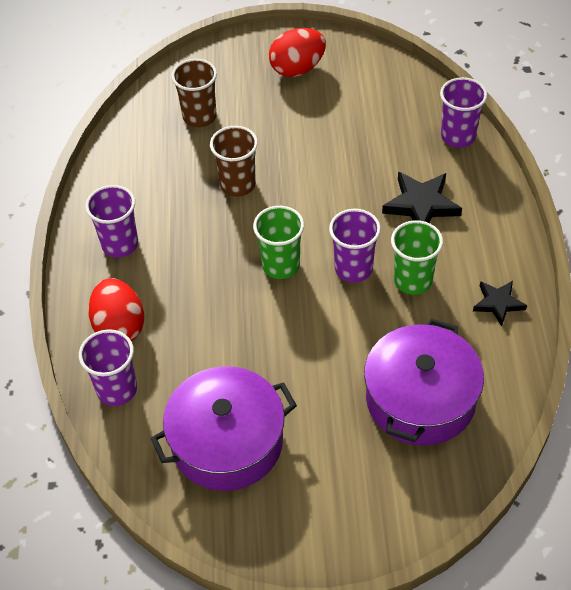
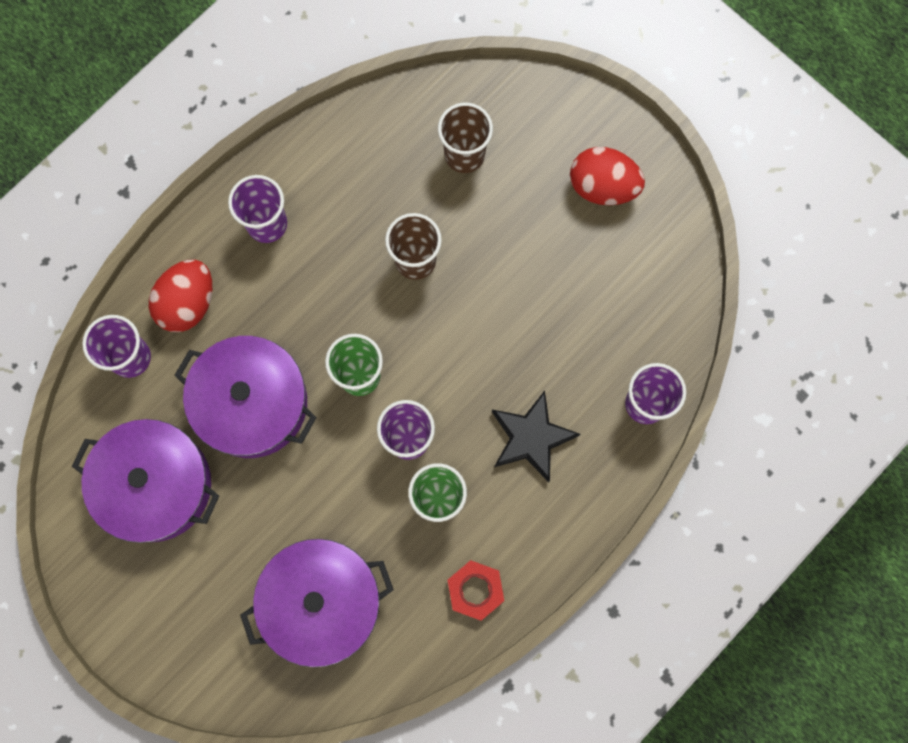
camera: 45 degrees right, 25 degrees up
(232, 339) = (252, 403): none -> purple pot
(498, 303) = (475, 590): black star -> red nut

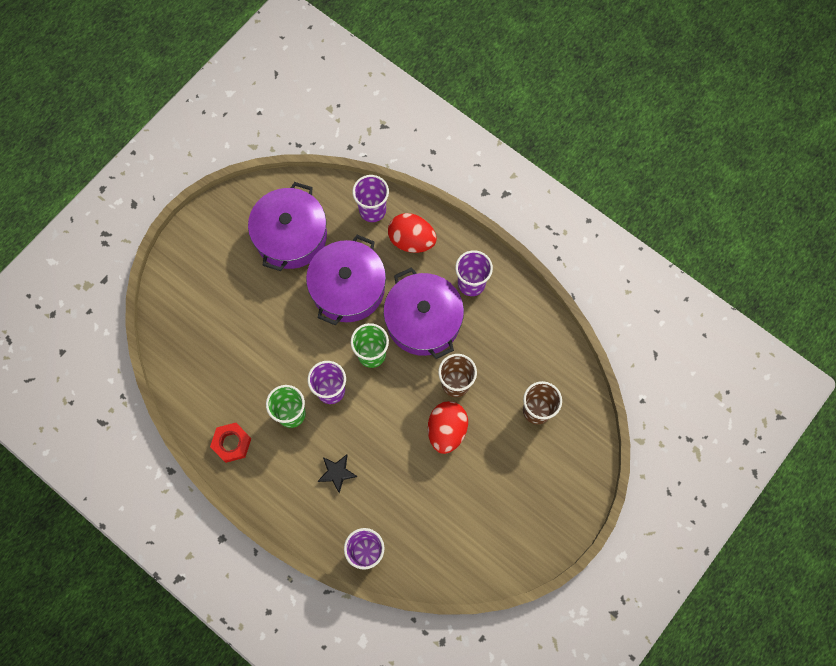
camera: 85 degrees right, 5 degrees down
(321, 602) = (220, 345): purple pot -> purple pot (423, 320)
(531, 438) = (337, 473): black star -> black star, size x0.63
(602, 186) = (524, 511): red egg -> red egg (446, 430)

